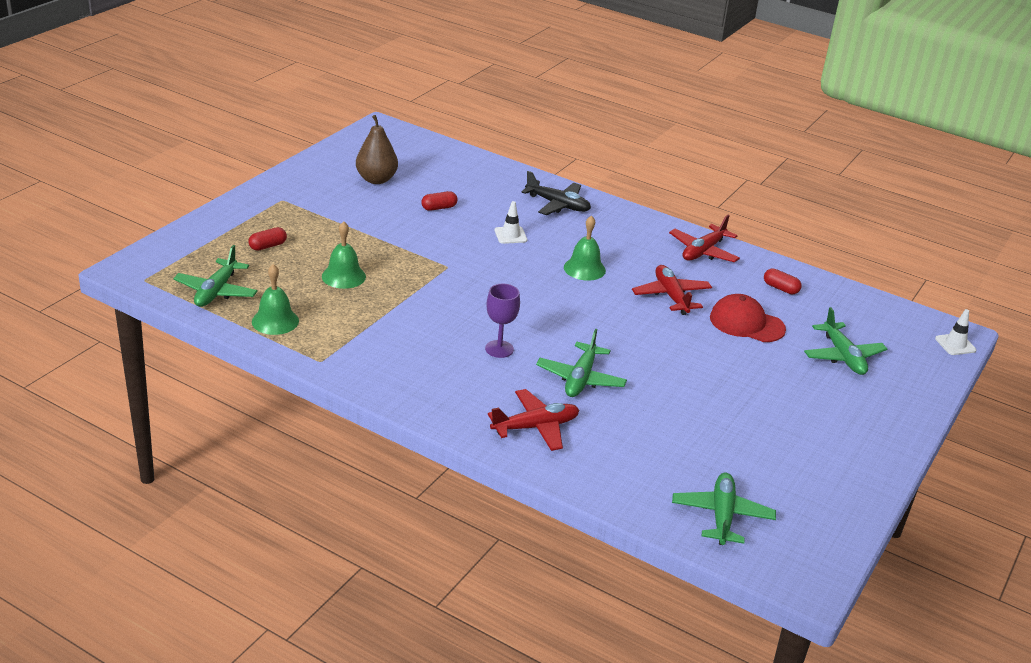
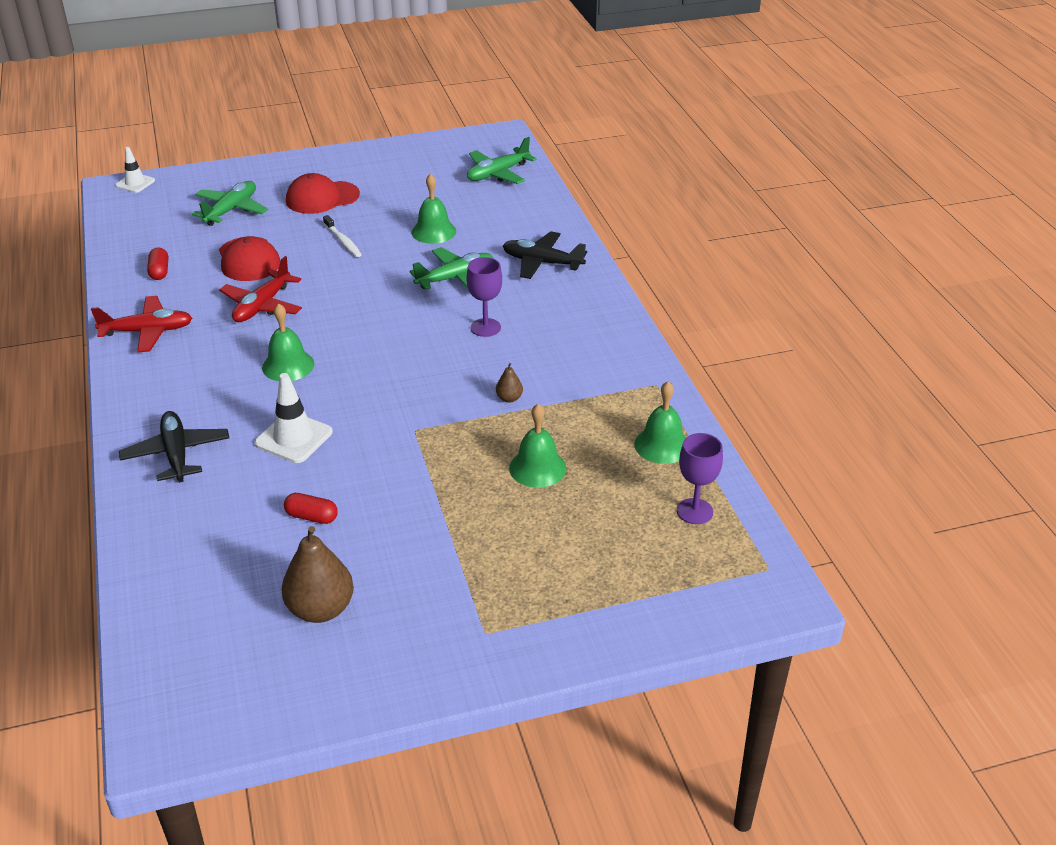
camera: 135 degrees left, 5 degrees up
(216, 291) = (694, 511): green plane -> purple goblet
(268, 246) = (580, 553): red capsule -> none
(414, 308) = (509, 398): none -> brown pear
(510, 235) = (294, 438): white traffic cone -> white traffic cone, size x1.52
(535, 427) = (542, 263): red plane -> black plane
(666, 414) = (433, 231): none -> green bell
(715, 370) = (343, 241): none -> white toothbrush
(807, 403) = (322, 198): none -> red cap

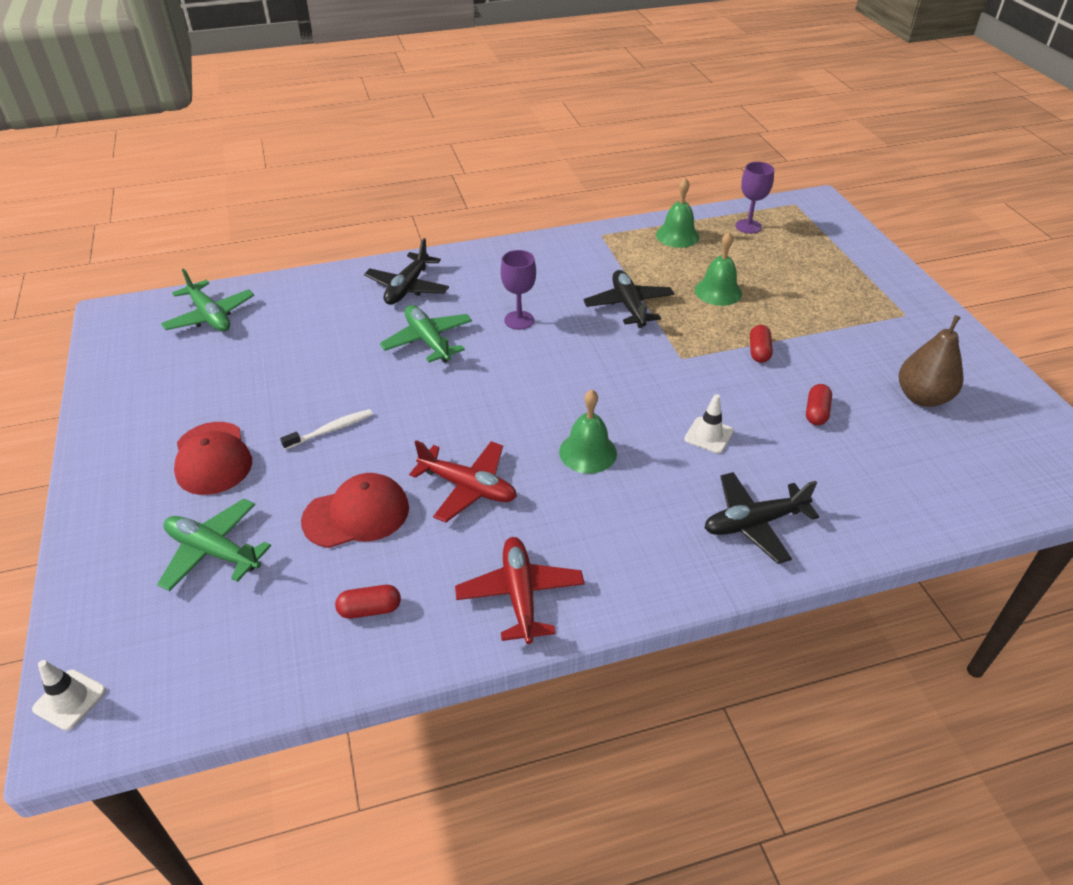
camera: 90 degrees left, 5 degrees up
(294, 438) = (709, 435): white traffic cone -> white traffic cone, size x0.66
(420, 487) = (759, 351): none -> red capsule
(433, 231) = (327, 359): green bell -> none
(509, 398) = (628, 306): brown pear -> black plane

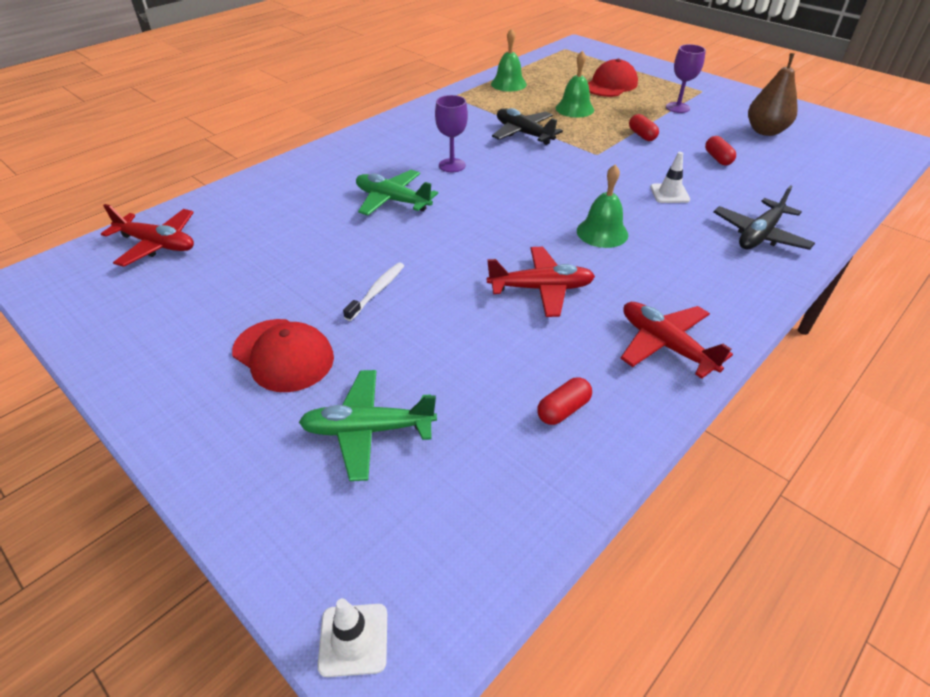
camera: 30 degrees left, 0 degrees up
(210, 316) = (157, 244): green plane -> red plane
(356, 514) = (471, 344): red cap -> red cap (610, 85)
(407, 287) = (333, 169): black plane -> none
(748, 226) = (550, 67): purple goblet -> purple goblet (677, 107)

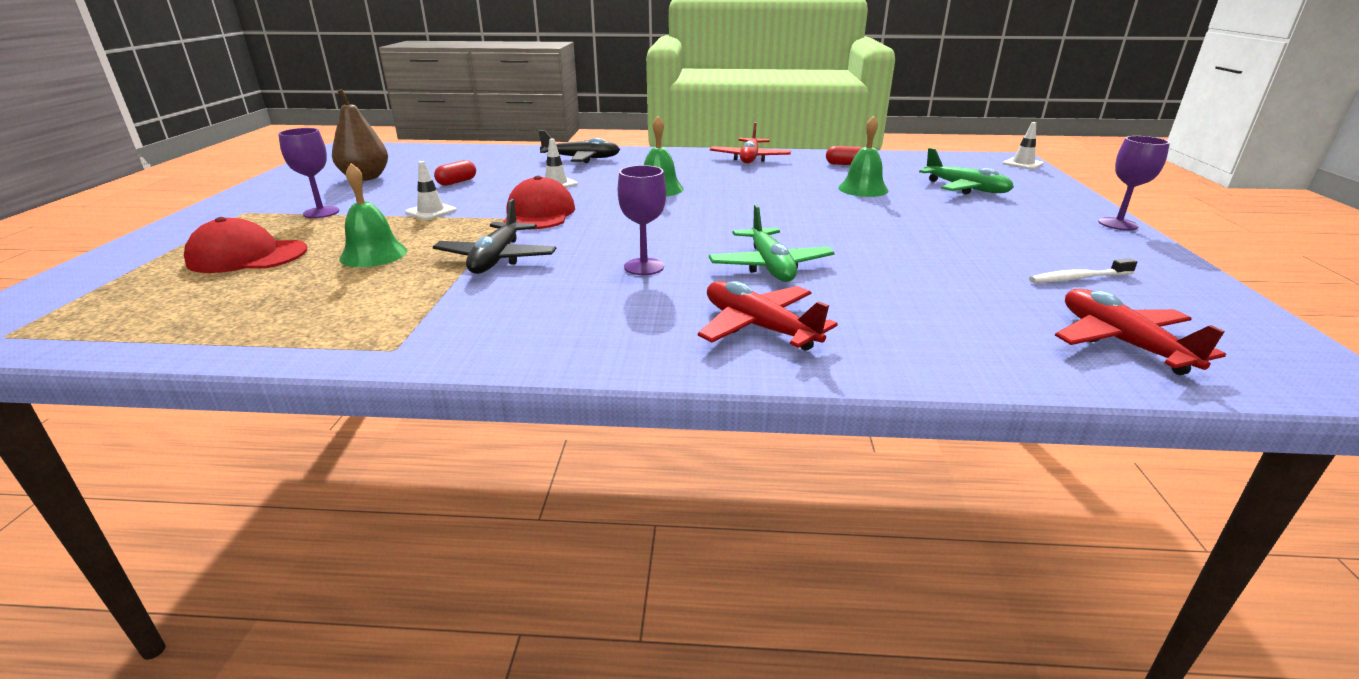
camera: 130 degrees left, 15 degrees down
(162, 436) = (1118, 224): none -> purple goblet
(283, 355) = (1000, 223): red cap -> red cap (539, 213)
(377, 291) = (886, 223): white toothbrush -> white toothbrush (1078, 278)
(508, 84) = (286, 323): green bell -> green bell (863, 189)
(541, 289) = (765, 188): red plane -> red plane (759, 327)
(642, 135) = (431, 211): red capsule -> white traffic cone

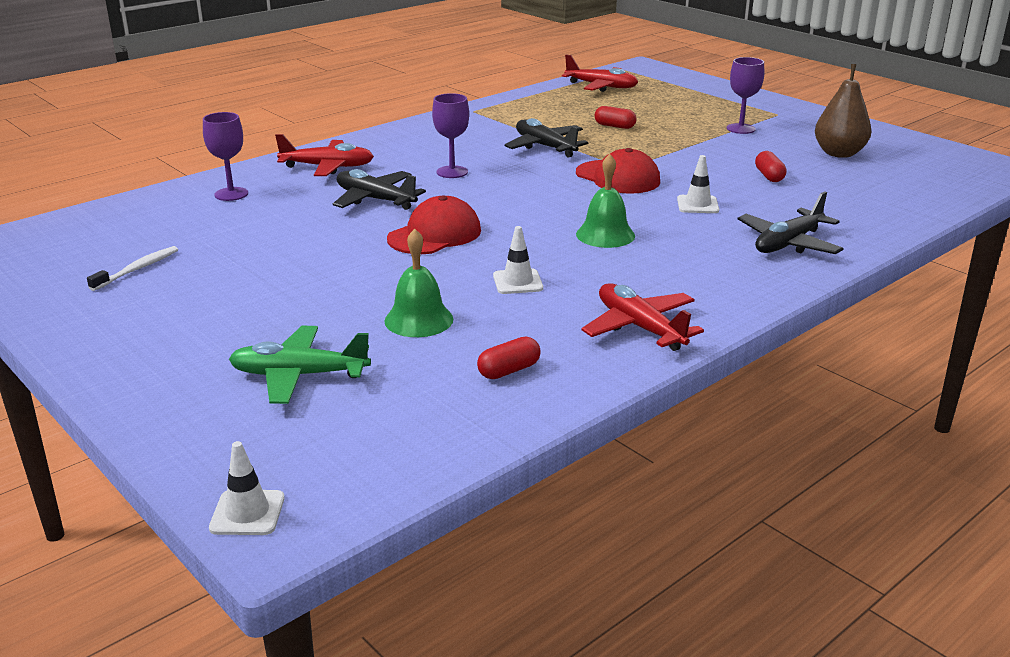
camera: 135 degrees right, 0 degrees up
(247, 256) = (667, 105): red cap -> red cap (435, 235)
(373, 254) = (614, 126): green bell -> red capsule
(431, 211) = (686, 152): white traffic cone -> white traffic cone (518, 282)
(770, 266) = (375, 200): green plane -> black plane
(1118, 224) = (90, 369): purple goblet -> purple goblet (231, 194)
(1121, 342) = (109, 226): red plane -> red plane (601, 86)

